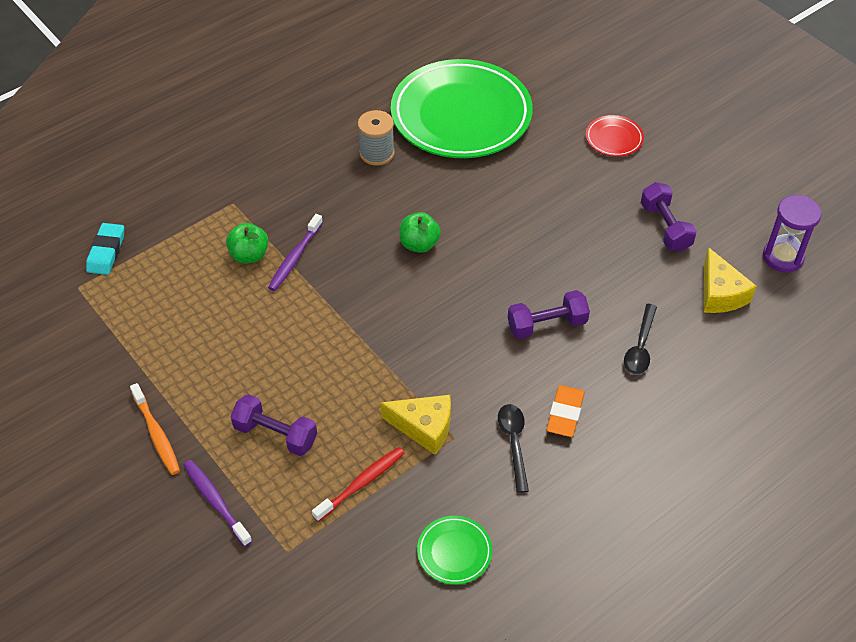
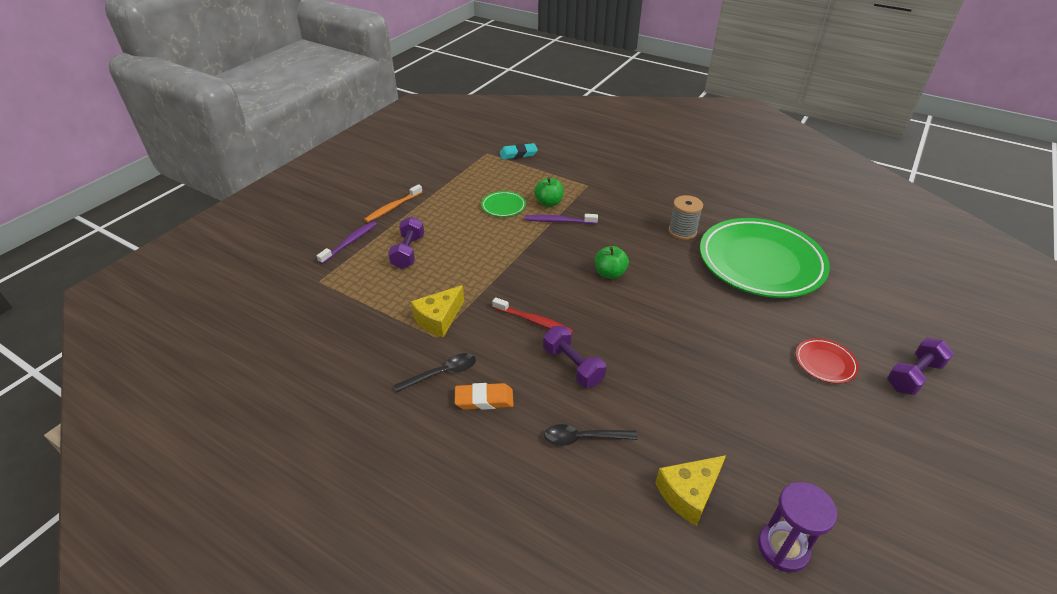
camera: 70 degrees right, 10 degrees down
(361, 483) = (380, 300): red toothbrush -> red toothbrush (534, 321)
(424, 427) = (439, 319): yellow cheese -> yellow cheese turned 45 degrees clockwise
(454, 552) = (332, 362): green plate -> green plate (503, 206)
(665, 227) = (744, 427): purple dumbbell -> purple dumbbell (913, 376)

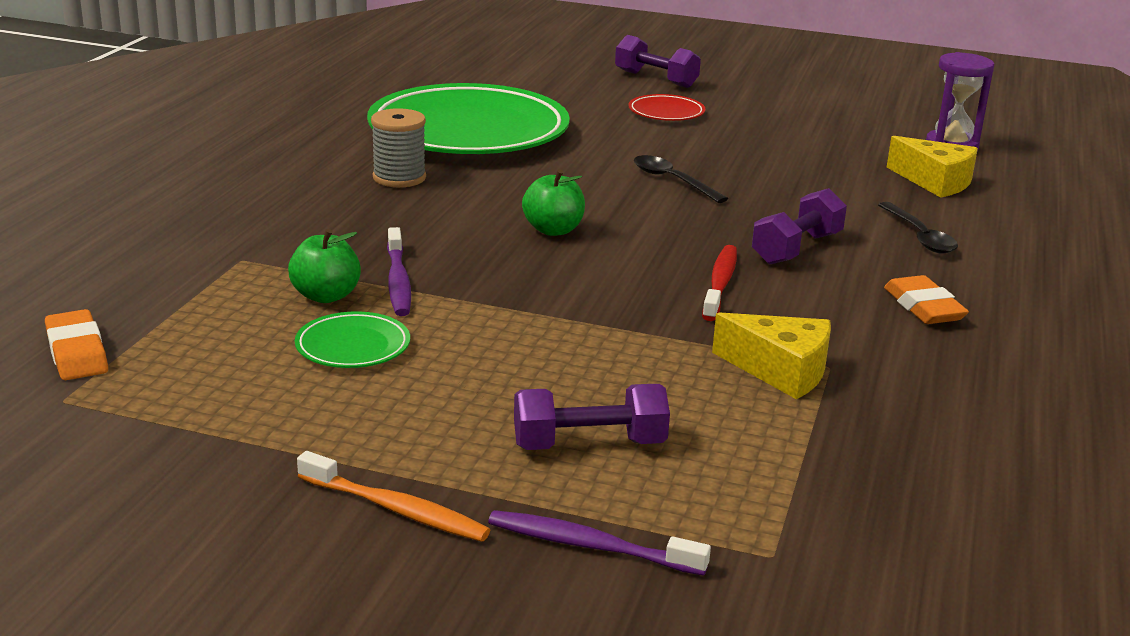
camera: 105 degrees left, 15 degrees down
(442, 373) = (906, 348): black spoon -> black spoon (672, 180)
(518, 154) = (77, 352): turquoise eraser -> orange eraser

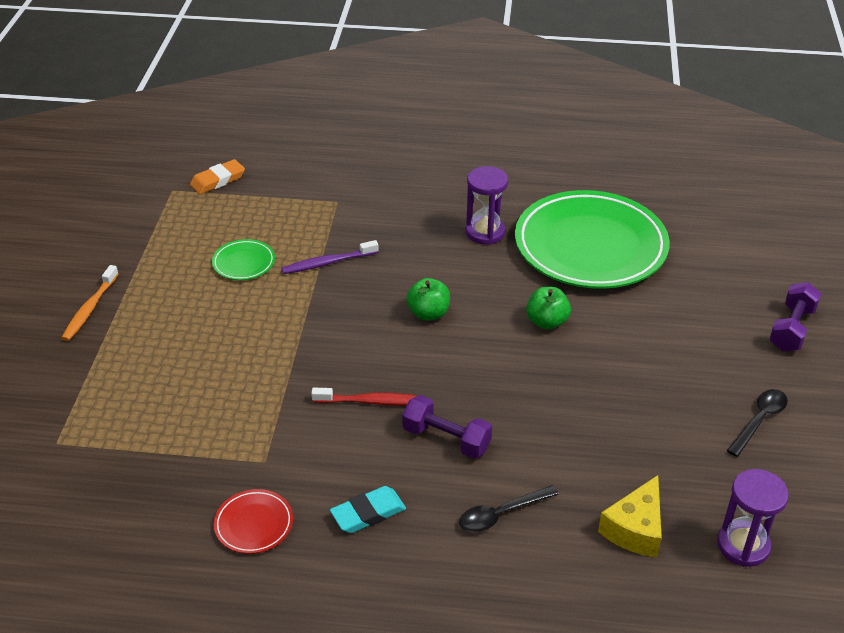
camera: 80 degrees right, 15 degrees up
(326, 296) = (301, 241): green apple -> green apple (547, 322)
(399, 178) = (485, 232): grey spool -> purple hourglass
(589, 444) = (155, 364): purple dumbbell -> none
(590, 546) = (62, 376): purple toothbrush -> none
(666, 113) = (704, 344): red plate -> red plate (254, 524)
(672, 180) = (548, 361): black spoon -> black spoon (759, 420)
(780, 370) = (253, 438): yellow cheese -> none
(923, 307) = (368, 513): orange eraser -> turquoise eraser

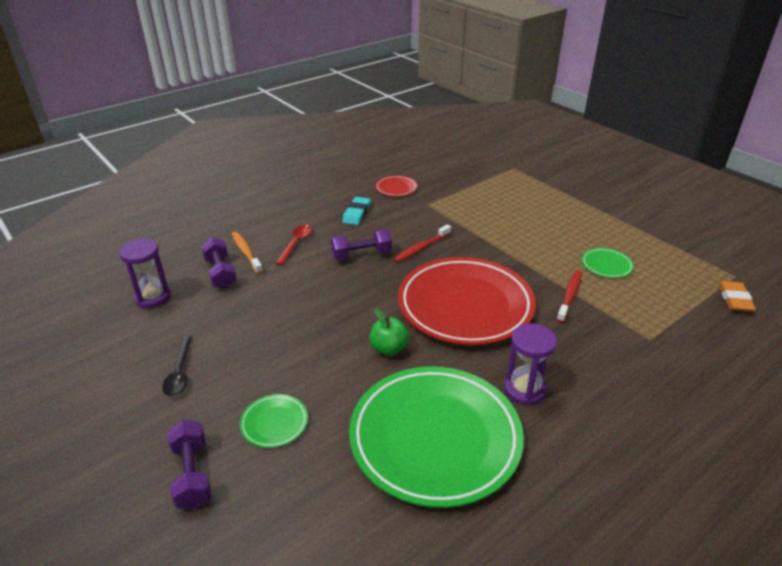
camera: 135 degrees right, 5 degrees down
(90, 309) = (613, 205): orange toothbrush -> orange toothbrush (246, 252)
(328, 263) = (569, 295): purple toothbrush -> red toothbrush
(428, 313) = (465, 306): green apple -> red plate
(501, 514) = (296, 243): black spoon -> red spoon
(635, 529) = (221, 273): yellow cheese -> purple dumbbell
(701, 325) = (274, 423): none -> green plate

